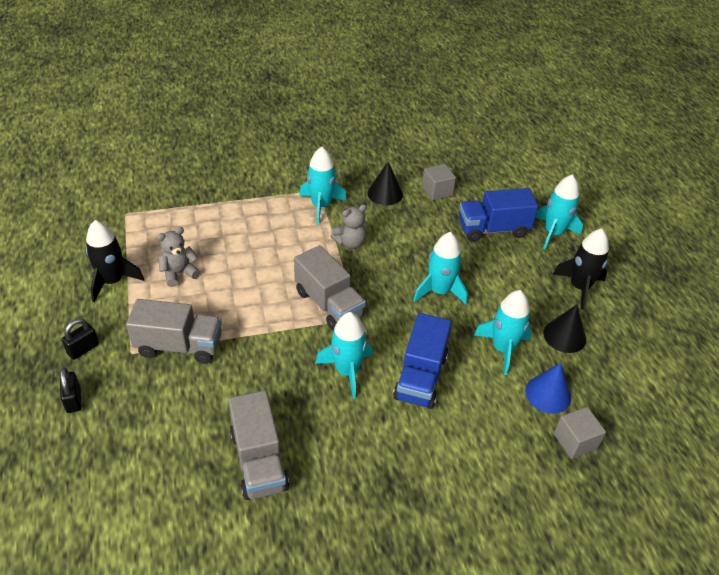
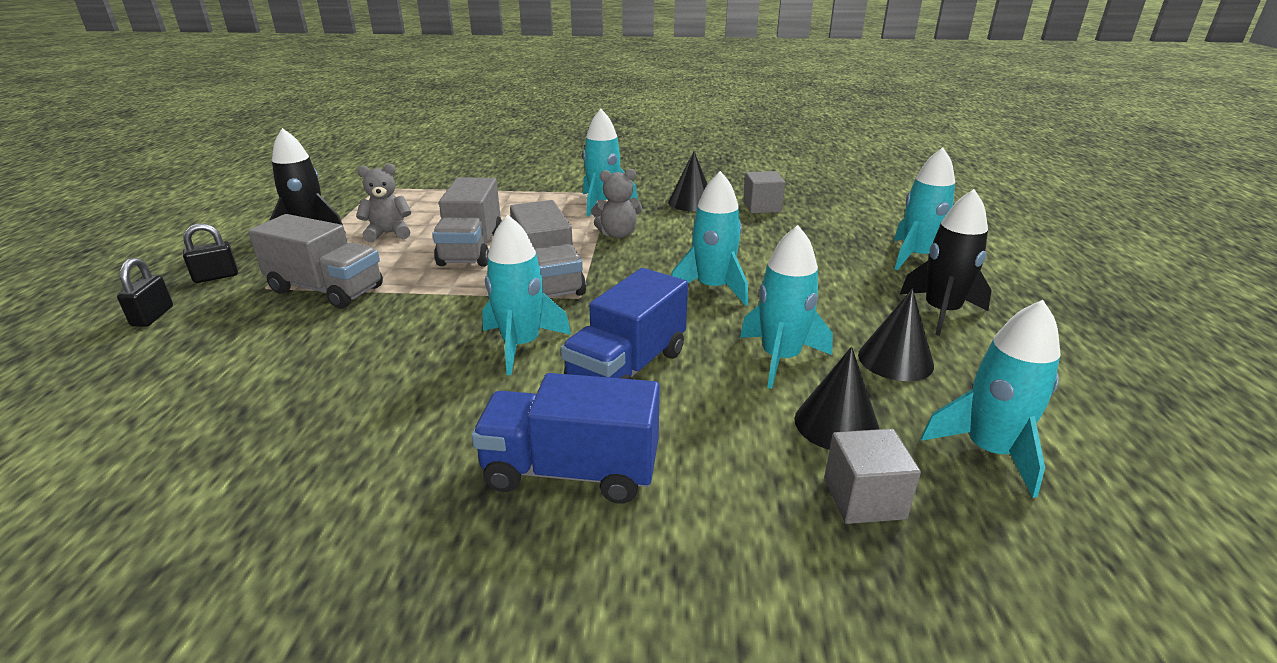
camera: 20 degrees right, 15 degrees down
(259, 461) = (310, 418): grey truck -> grey truck (471, 249)
(493, 229) = (824, 244): blue truck -> blue truck (571, 471)
(548, 394) = (836, 424): blue cone -> black cone
(624, 395) = (989, 451): none -> turquoise rocket

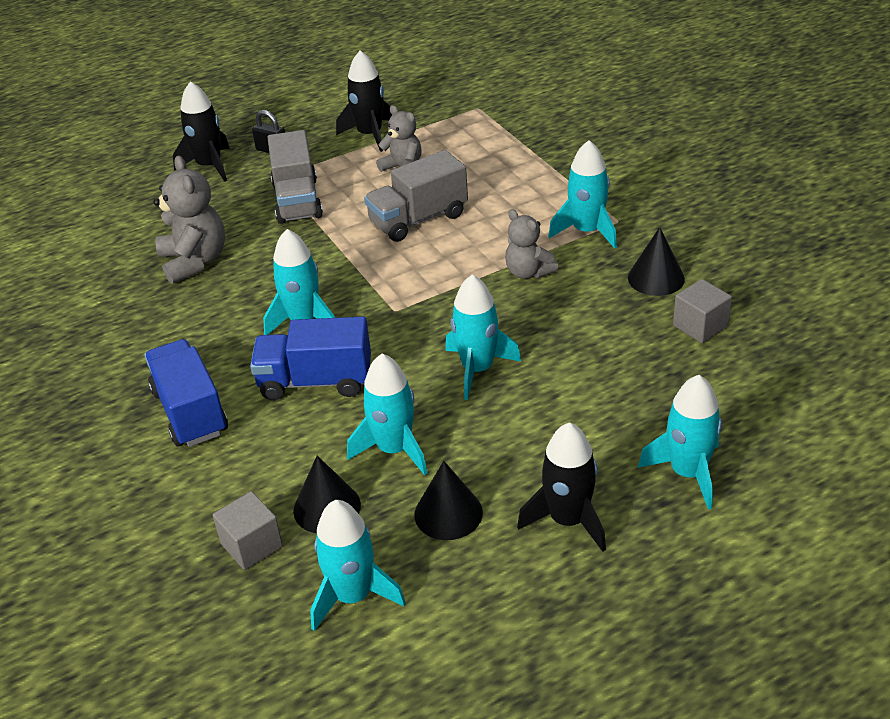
camera: 60 degrees right, 10 degrees up
(152, 316) = (209, 166): black padlock -> black rocket
(298, 379) = (194, 261): none -> grey teddy bear
(548, 280) = (406, 281): grey truck -> none

